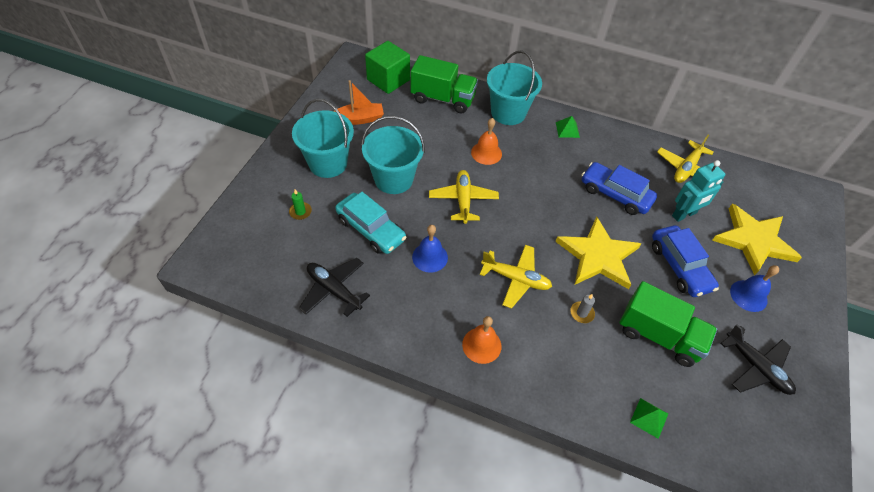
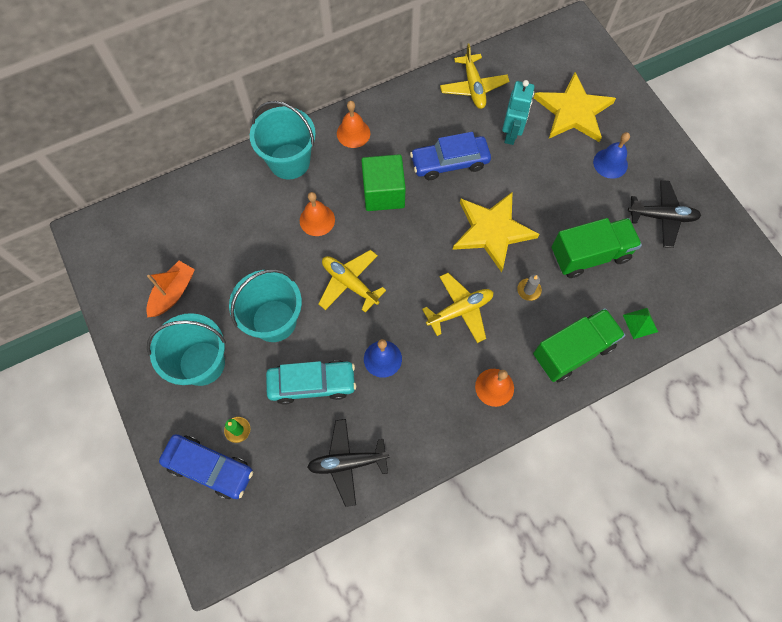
camera: 45 degrees left, 15 degrees up
(388, 80) = (147, 227): green cube -> green cube (383, 193)
(443, 99) = (220, 200): green truck -> green truck (572, 351)
(567, 129) = (353, 133): green pyramid -> orange bell
(679, 266) = (550, 184): blue car -> blue car (209, 468)

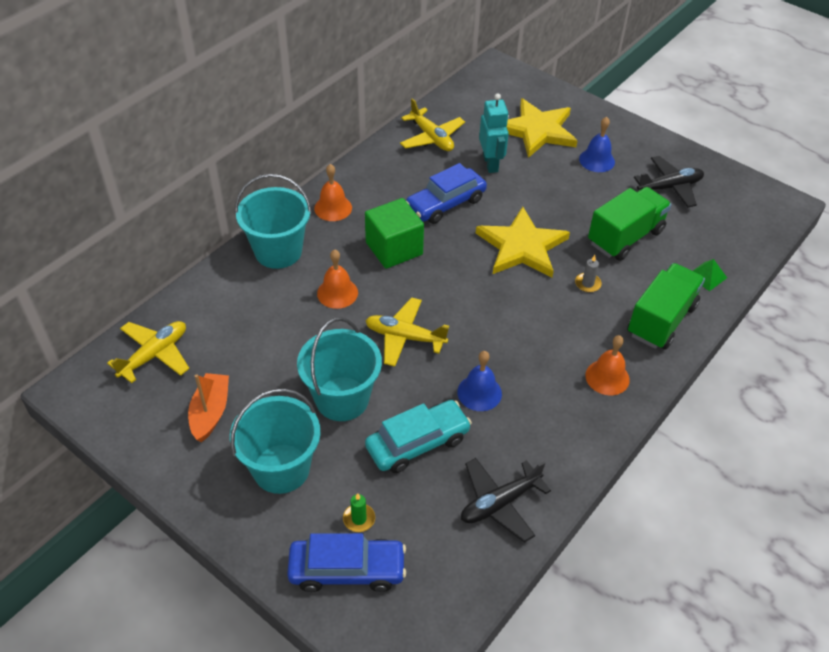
camera: 25 degrees left, 20 degrees down
(460, 310) = (532, 323): yellow plane -> yellow plane (154, 355)

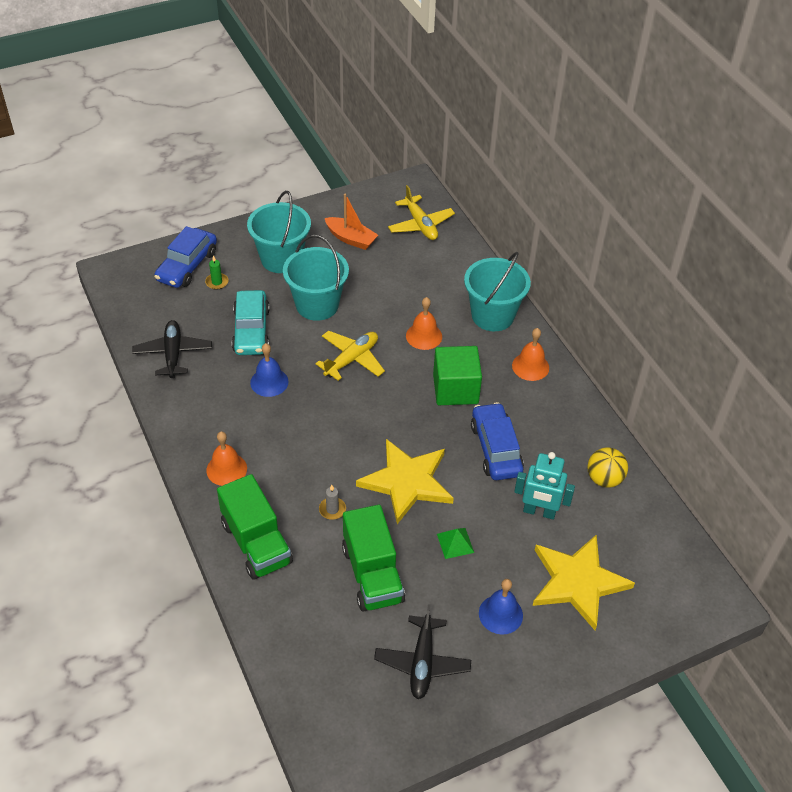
camera: 115 degrees right, 0 degrees up
(431, 138) = (604, 479): yellow plane -> yellow ball
(706, 276) = (282, 615): green pyramid -> green pyramid (455, 543)

